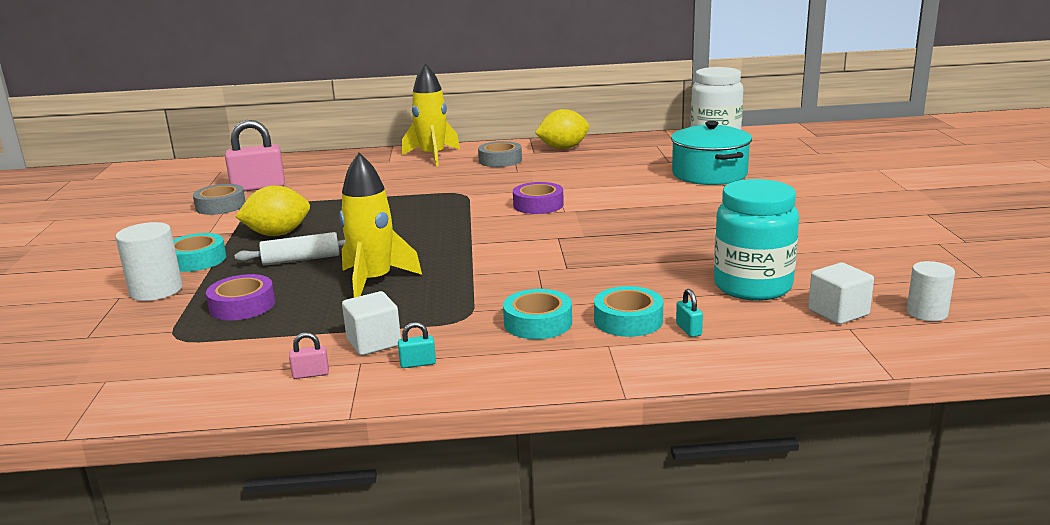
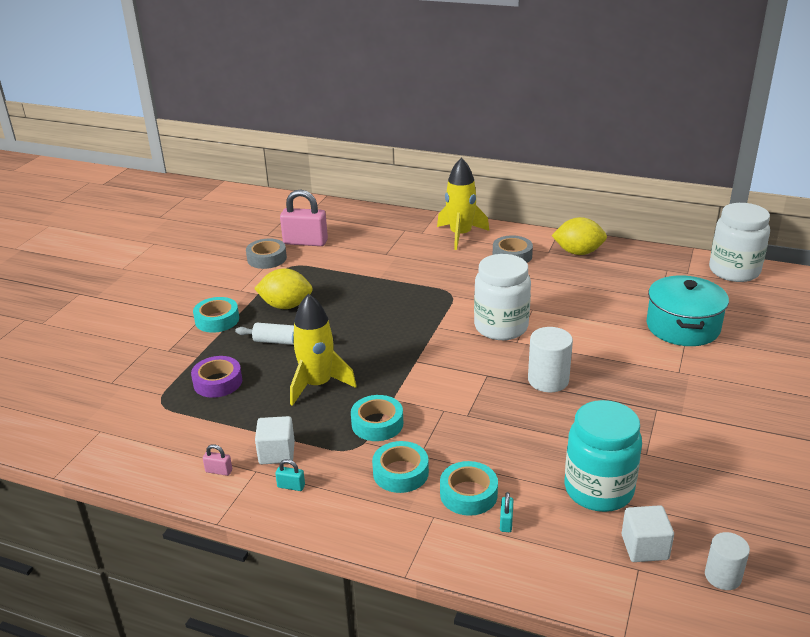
camera: 25 degrees right, 10 degrees up
(156, 290) = (174, 346): white cylinder -> white cylinder (548, 380)
(474, 294) = (377, 424): none -> turquoise tape
(538, 205) = (501, 327): purple tape -> white jar

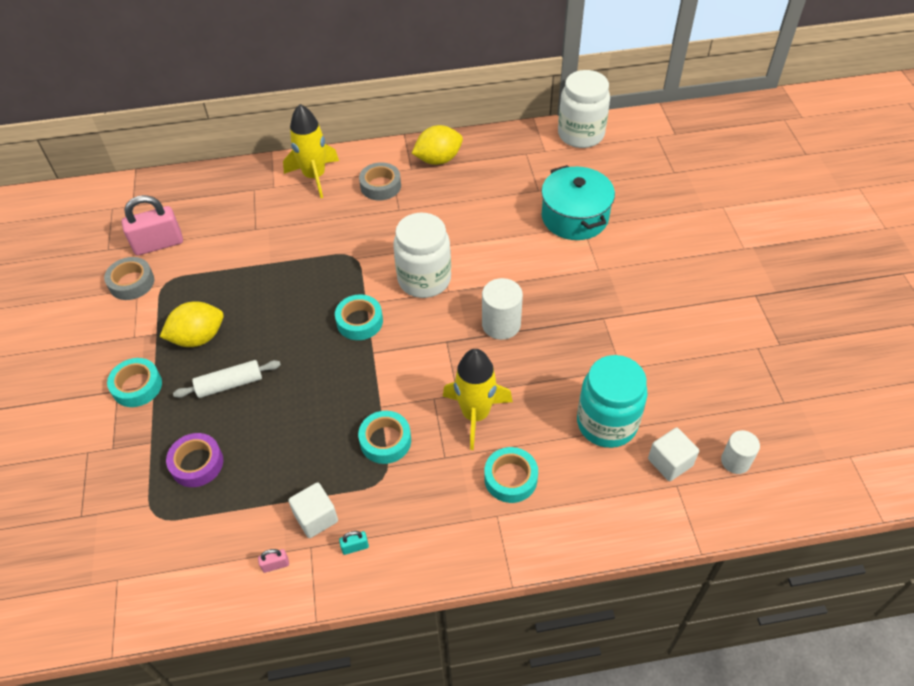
camera: 30 degrees left, 20 degrees up
(317, 385) = (299, 421): yellow rocket -> yellow rocket (475, 414)
(400, 473) = (441, 484): turquoise tape -> turquoise tape (359, 321)
(506, 522) = (557, 491): turquoise padlock -> none

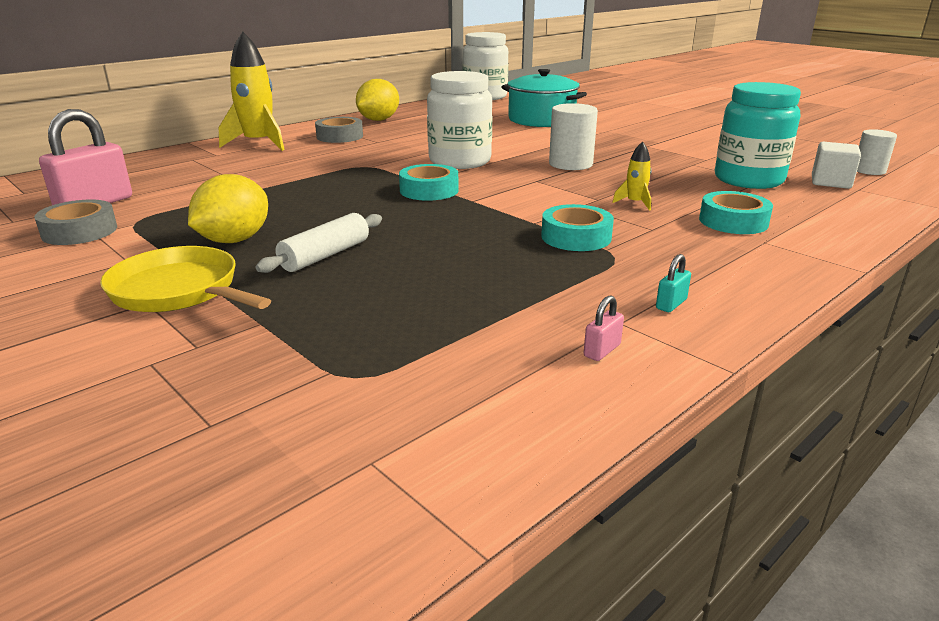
camera: 35 degrees left, 25 degrees down
(137, 386) = (179, 291): turquoise tape -> yellow pan
(197, 463) = (361, 316): purple tape -> none
(316, 518) = (589, 301): white cube -> none
(475, 414) = (635, 203): yellow rocket -> yellow rocket, size x0.46

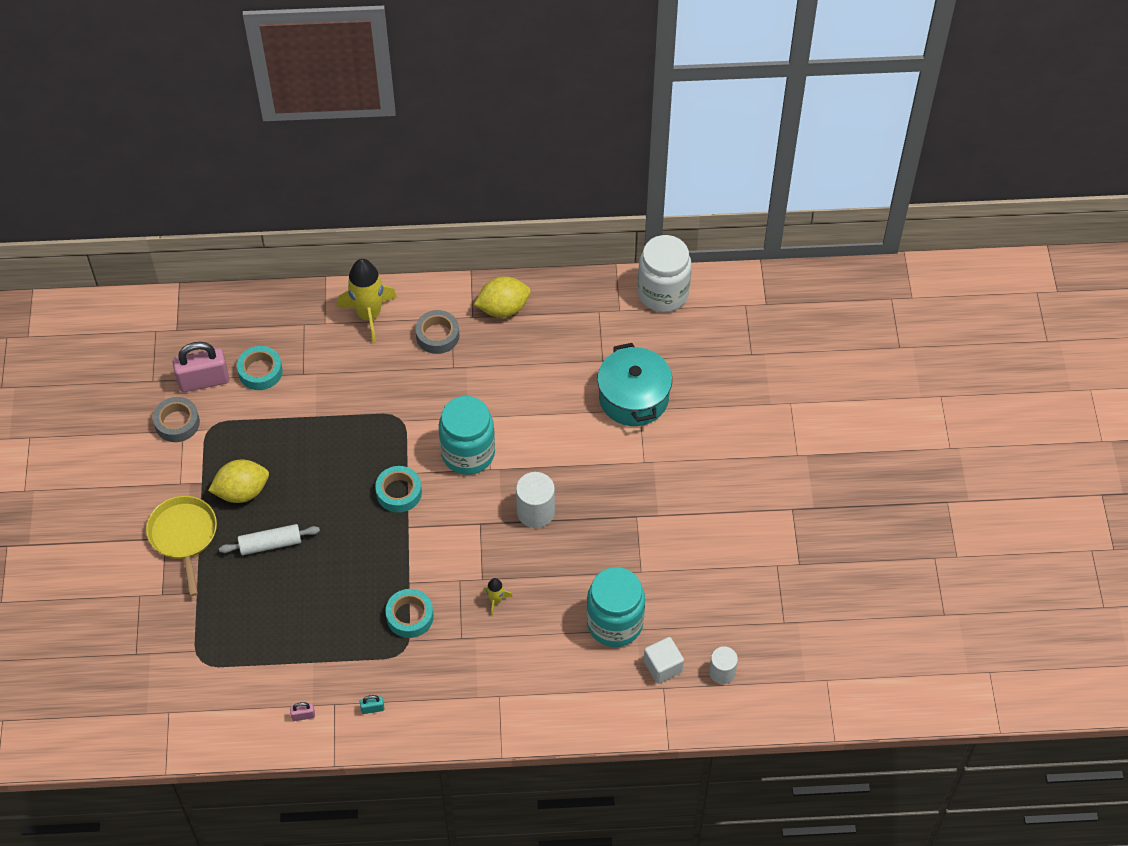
camera: 40 degrees right, 30 degrees up
(460, 161) = (468, 453): white jar -> turquoise jar
(733, 221) = (517, 664): turquoise tape -> turquoise tape (260, 371)

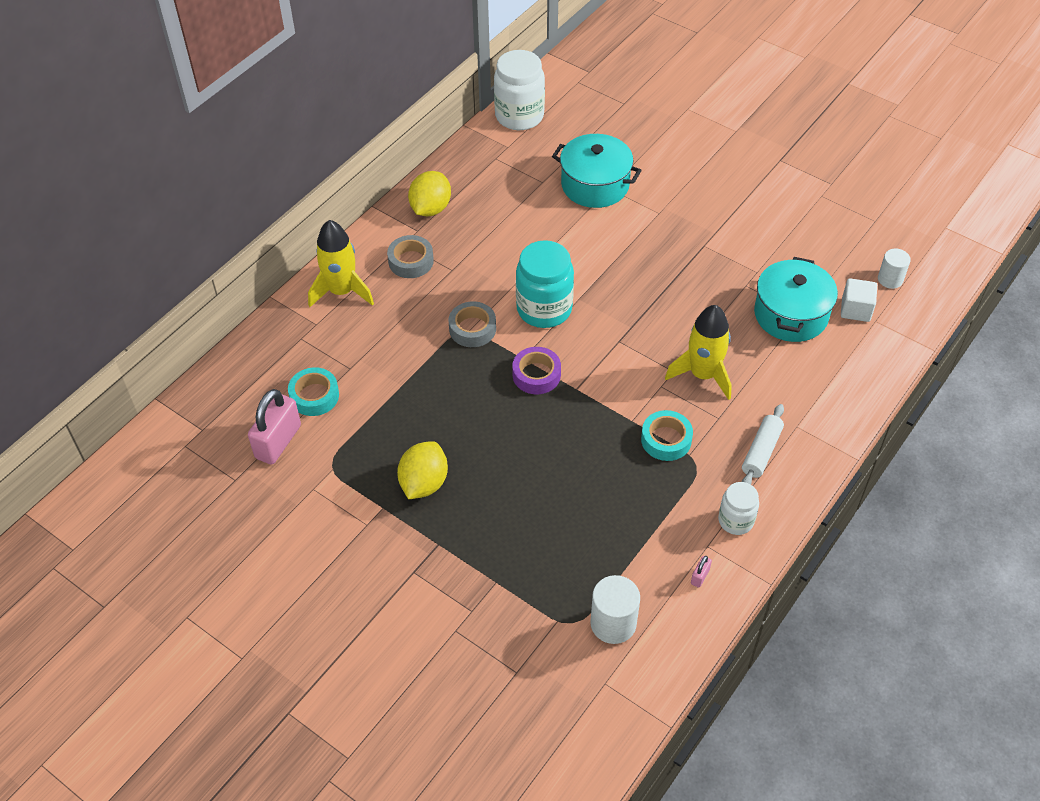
camera: 50 degrees left, 5 degrees down
(177, 423) = (300, 488): grey tape -> grey tape (472, 329)
(184, 536) = (426, 555): yellow pan -> none
(270, 544) = (499, 494): white rolling pin -> white rolling pin (761, 451)
(372, 708) = (736, 520): turquoise padlock -> white jar
(399, 492) = (536, 375): turquoise tape -> purple tape
(496, 601) = (703, 374): yellow rocket -> yellow rocket, size x2.18
(535, 512) = (641, 300): white cylinder -> white cylinder (613, 623)
(614, 623) = (791, 314): turquoise jar -> turquoise pot

